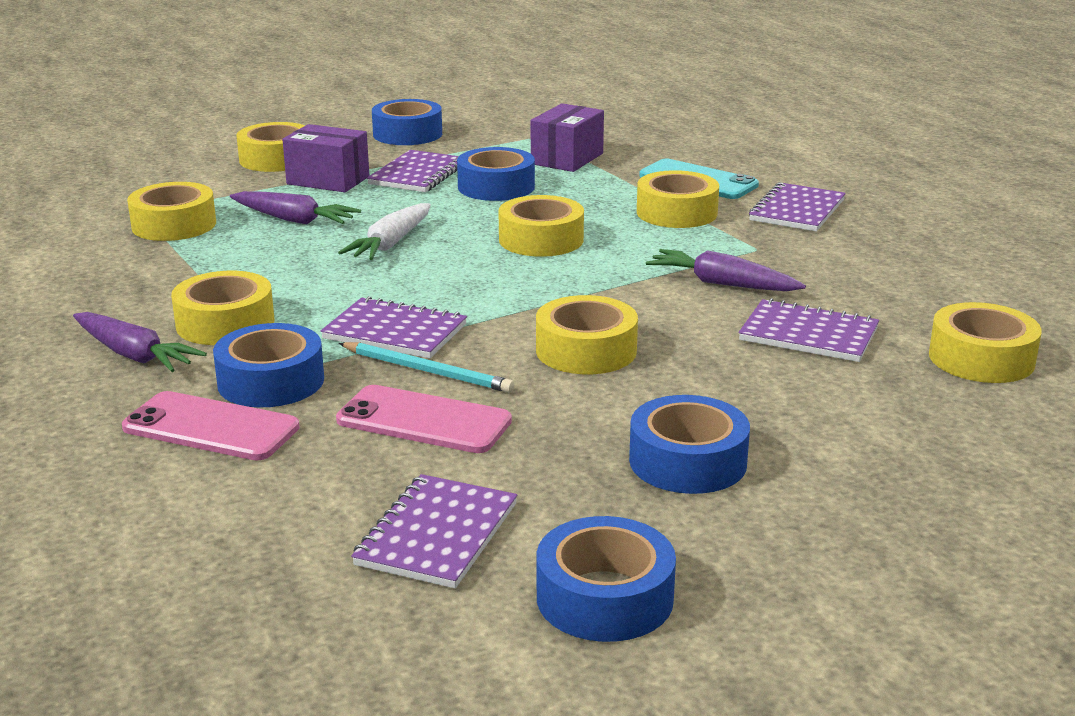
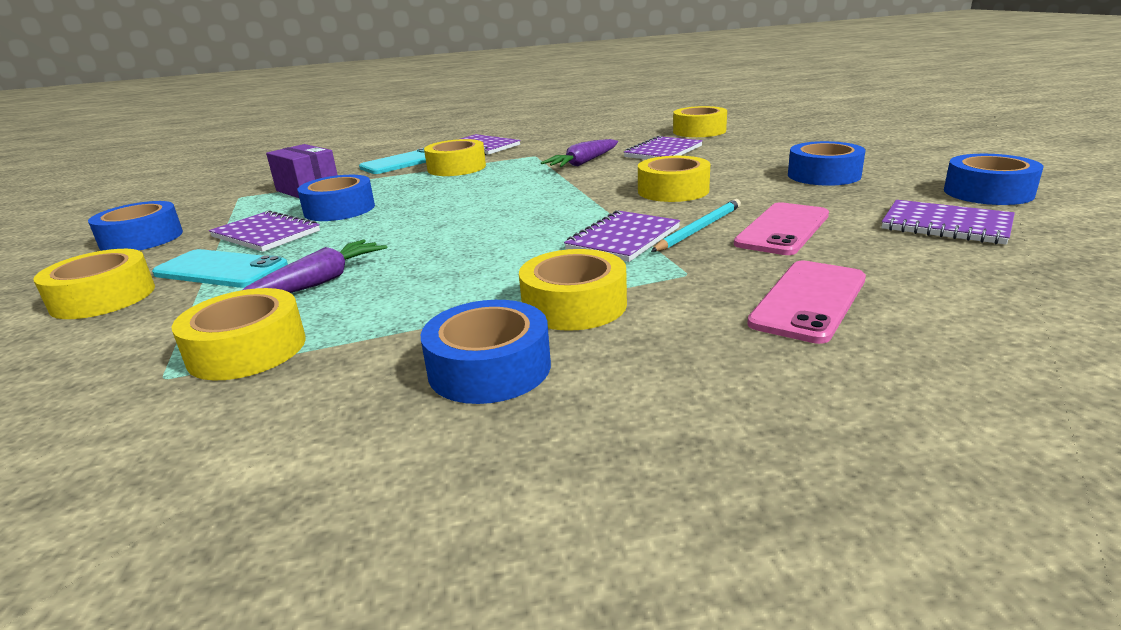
camera: 75 degrees left, 0 degrees up
(134, 355) = (639, 349): purple carrot -> none
(271, 381) = (713, 280): blue tape -> blue tape (489, 368)
(328, 180) = (221, 270): purple box -> turquoise phone
(391, 243) = (429, 242): white carrot -> none
(541, 240) = (470, 198): yellow tape -> none

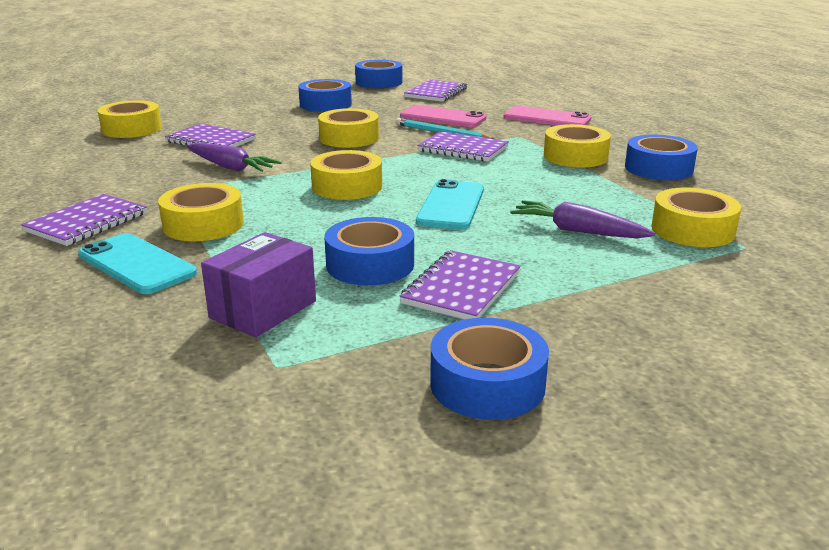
camera: 100 degrees left, 0 degrees up
(103, 298) = (663, 327): yellow tape -> yellow tape (347, 186)
(221, 270) = (570, 283): turquoise phone -> turquoise phone (451, 205)

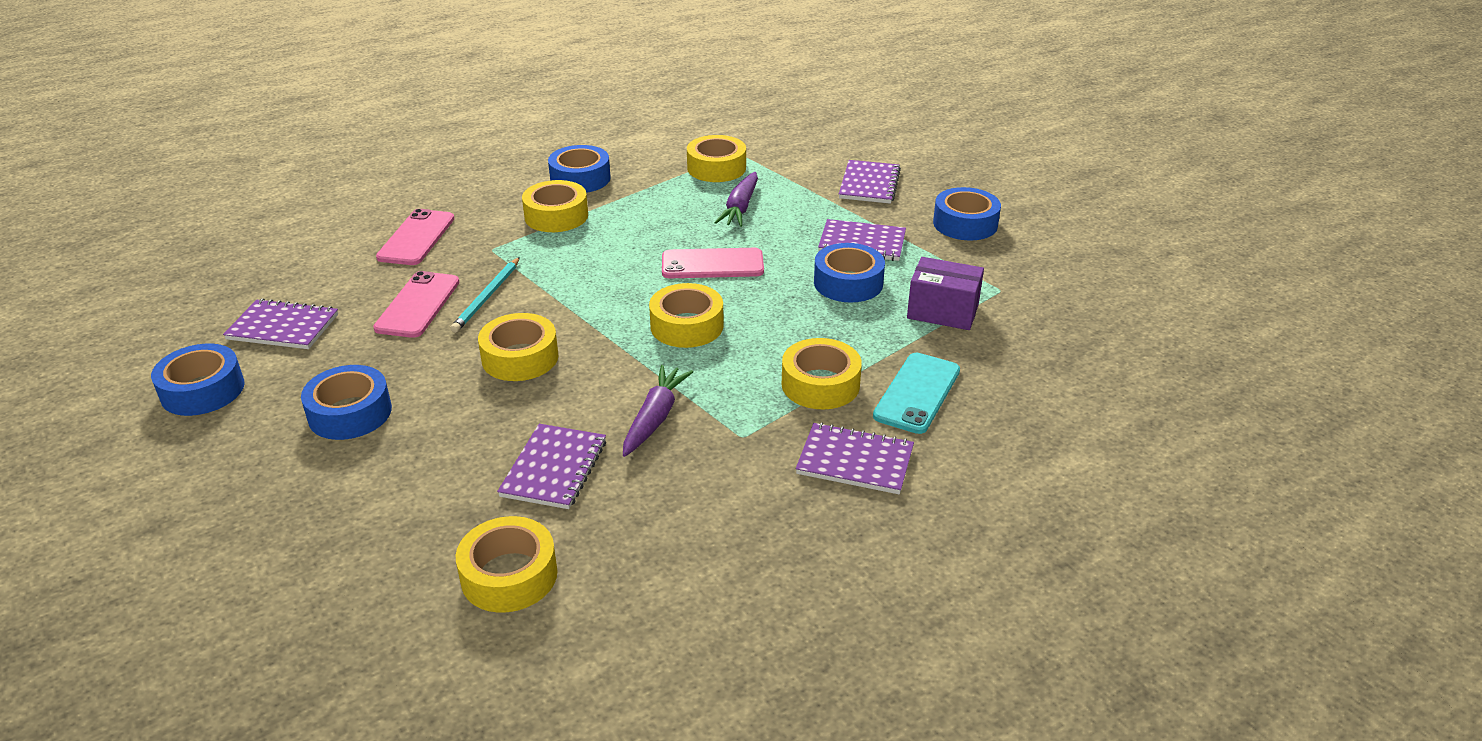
camera: 105 degrees left, 10 degrees up
(451, 205) = (712, 264): turquoise phone -> pink phone
(463, 149) = (547, 277): purple notebook -> purple notebook (869, 184)

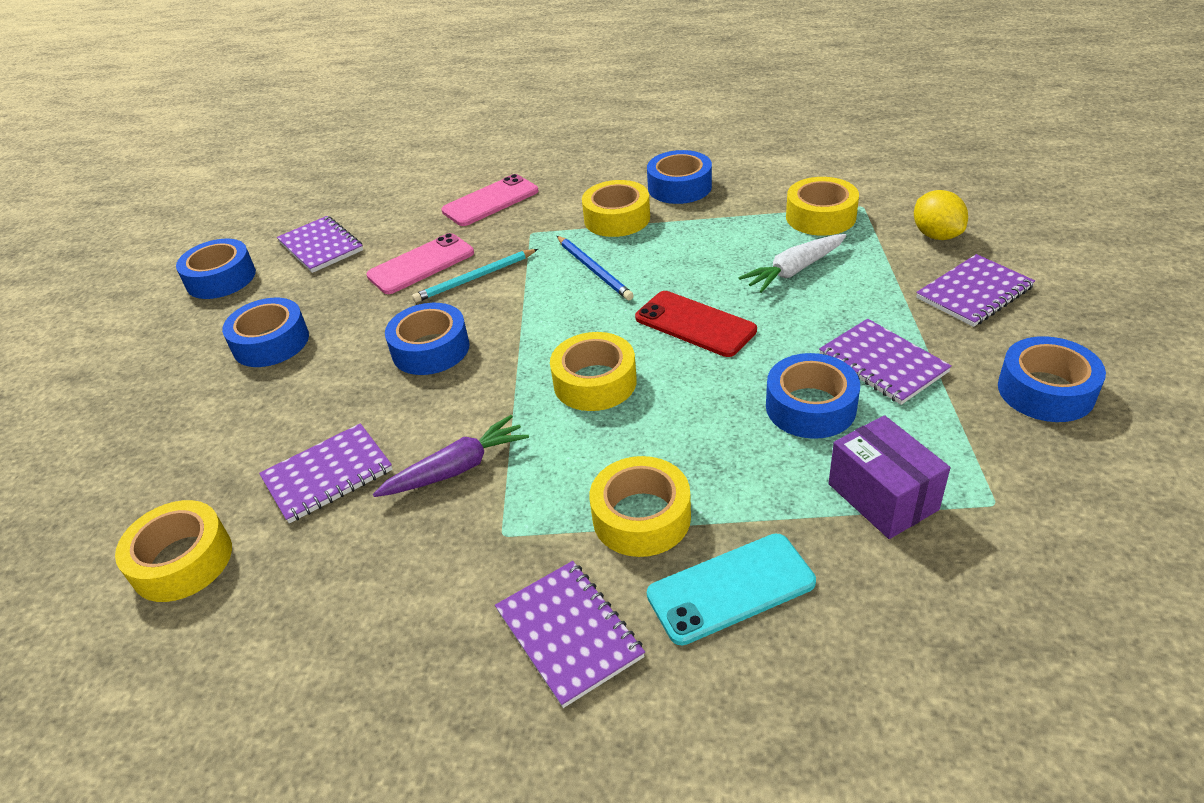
camera: 45 degrees right, 5 degrees up
(520, 358) = (430, 349): yellow tape -> blue tape
(586, 257) = (594, 270): none -> blue pencil
(712, 264) = (695, 324): pink phone -> red phone
(740, 208) = (794, 270): purple carrot -> white carrot
(808, 157) = (936, 235): none -> yellow lemon

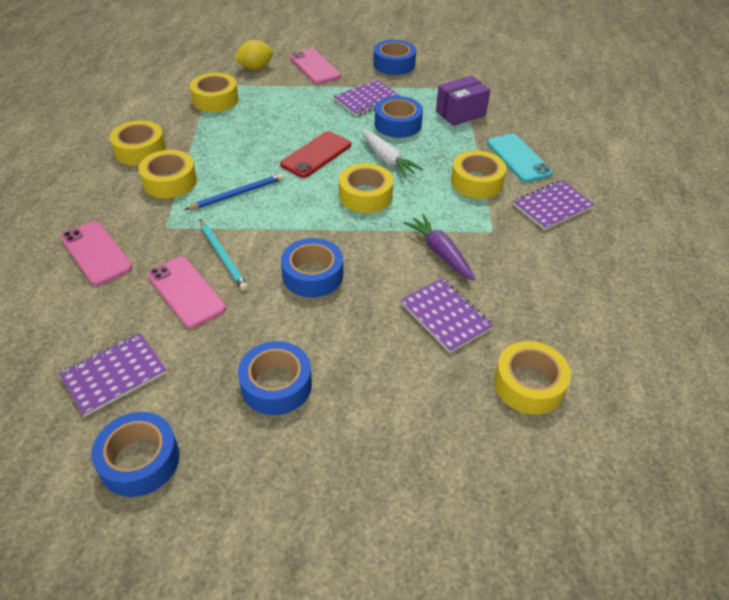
camera: 95 degrees left, 5 degrees up
(679, 187) = (140, 150): blue tape -> yellow tape
(794, 270) = (272, 115): white carrot -> white carrot (387, 159)
(974, 293) = (314, 67): purple notebook -> pink phone

